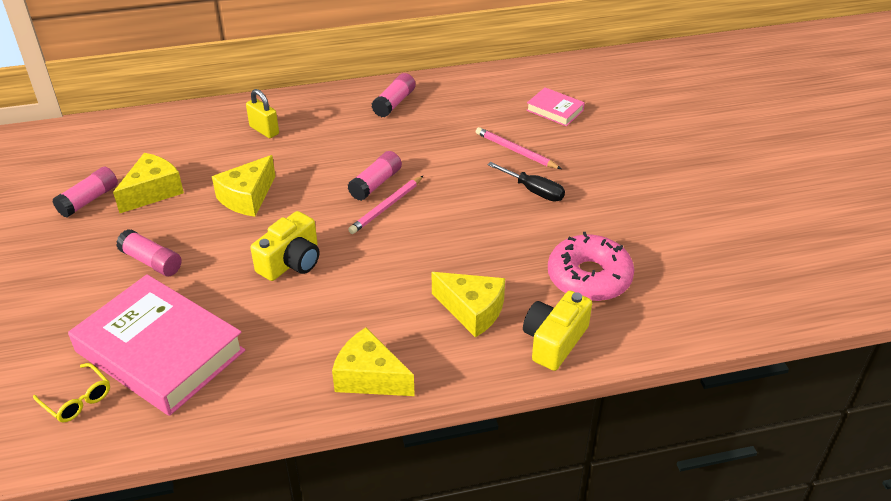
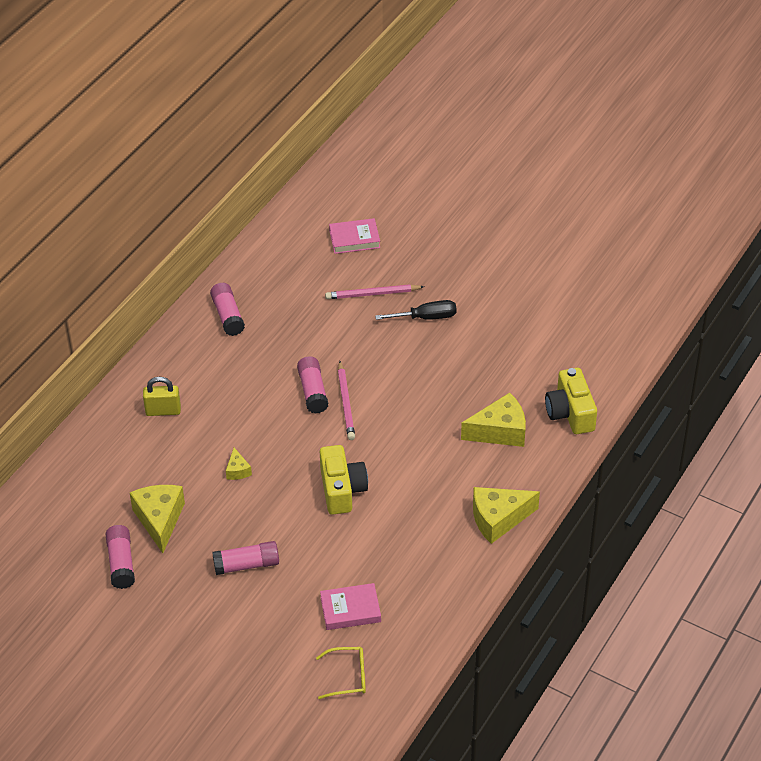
camera: 45 degrees left, 5 degrees up
(160, 351) = (350, 610): pink book -> pink book, size x0.45
(247, 197) = (237, 470): yellow cheese -> yellow cheese, size x0.49
(589, 277) = (538, 355): pink donut -> none

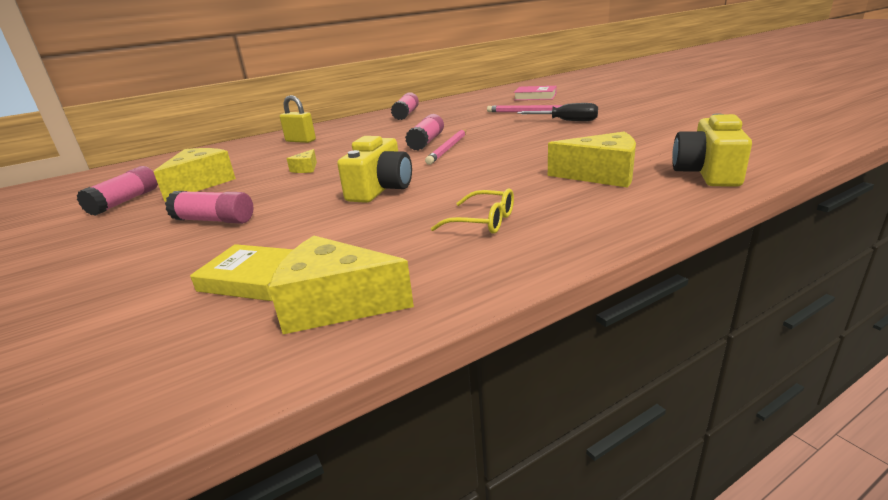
camera: 30 degrees right, 20 degrees down
(348, 677) = (130, 356): yellow glasses -> yellow glasses (483, 221)
(350, 610) = (254, 279): pink book -> yellow book
(498, 519) = (550, 235): yellow cheese -> yellow cheese (336, 304)

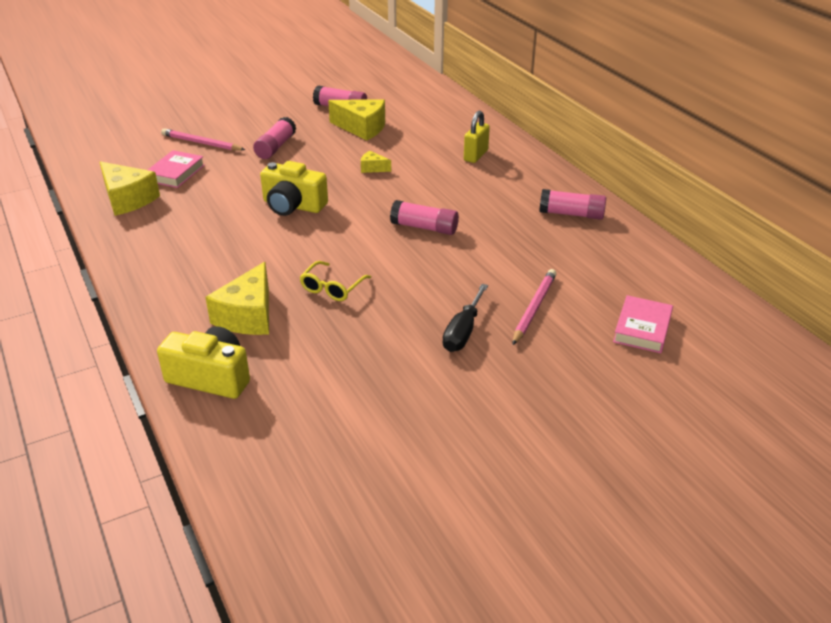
camera: 90 degrees right, 10 degrees up
(254, 279) = (175, 173): yellow book -> pink book
(336, 304) = (127, 199): yellow cheese -> yellow cheese turned 120 degrees clockwise
(448, 148) = (390, 240): pink pencil -> pink pencil (201, 143)
(483, 221) = (194, 247): yellow glasses -> yellow glasses (332, 288)

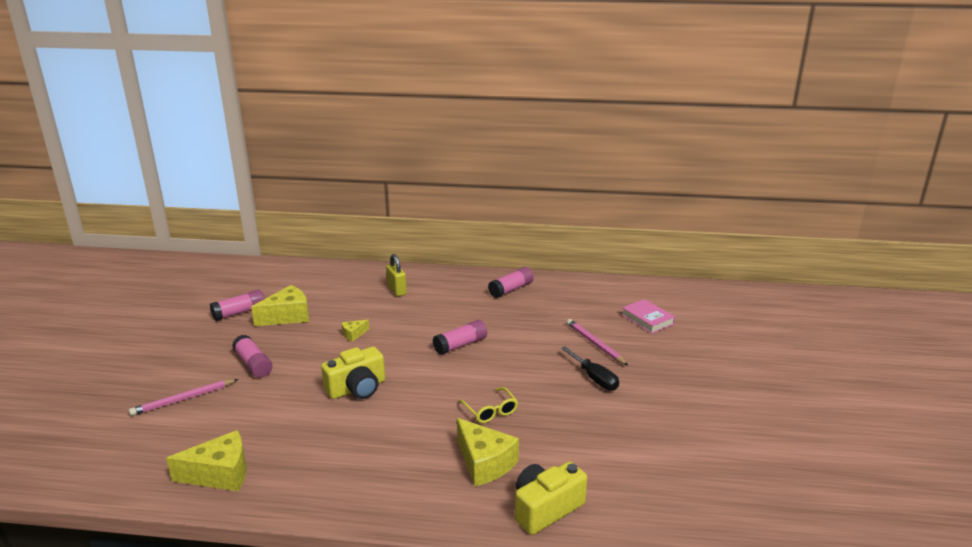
camera: 55 degrees left, 10 degrees down
(175, 173) = (215, 431): pink book -> none

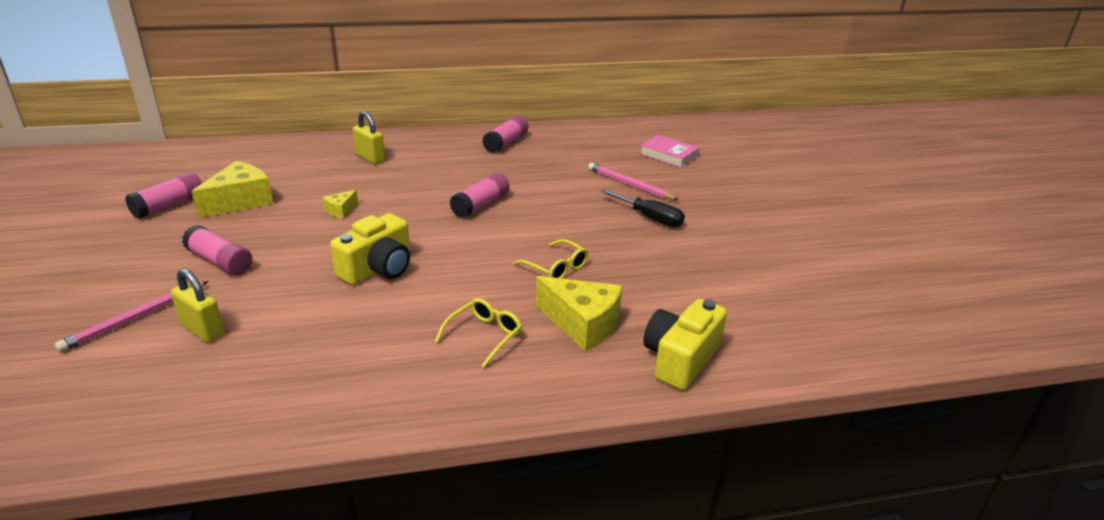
camera: 20 degrees left, 5 degrees up
(220, 416) = (202, 330): none -> yellow padlock
(220, 474) = (238, 401): yellow cheese -> none
(406, 458) = (484, 336): none -> yellow glasses

